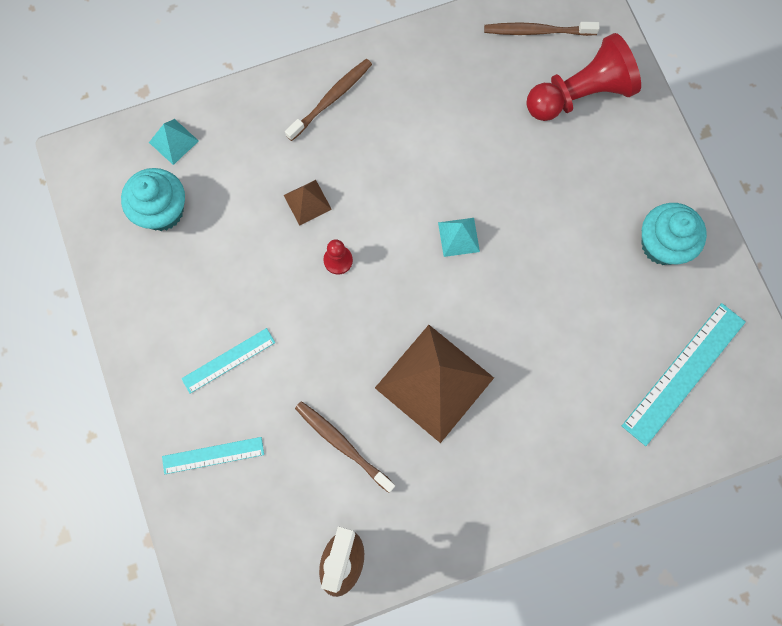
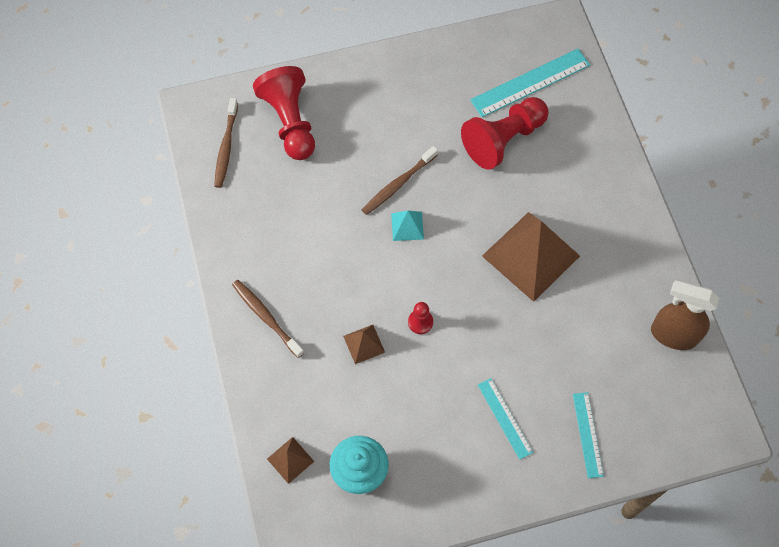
camera: 85 degrees left, 10 degrees down
(173, 141) = (290, 460): turquoise pyramid -> brown pyramid
(342, 444) = (580, 330): brown toothbrush -> brown toothbrush (398, 184)
(592, 343) = (503, 140): none -> red pawn
(662, 245) = (427, 82): turquoise cupcake -> none
(684, 373) = (530, 82): turquoise ruler -> turquoise ruler turned 75 degrees counterclockwise

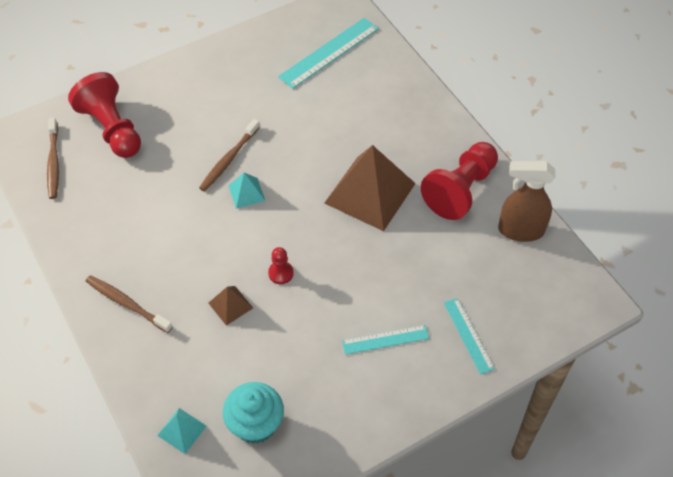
camera: 15 degrees left, 10 degrees down
(290, 460) = (182, 430): brown pyramid -> turquoise pyramid
(503, 140) = (317, 103): red pawn -> red pawn (460, 190)
(504, 418) = (385, 340): turquoise ruler -> turquoise ruler turned 60 degrees counterclockwise

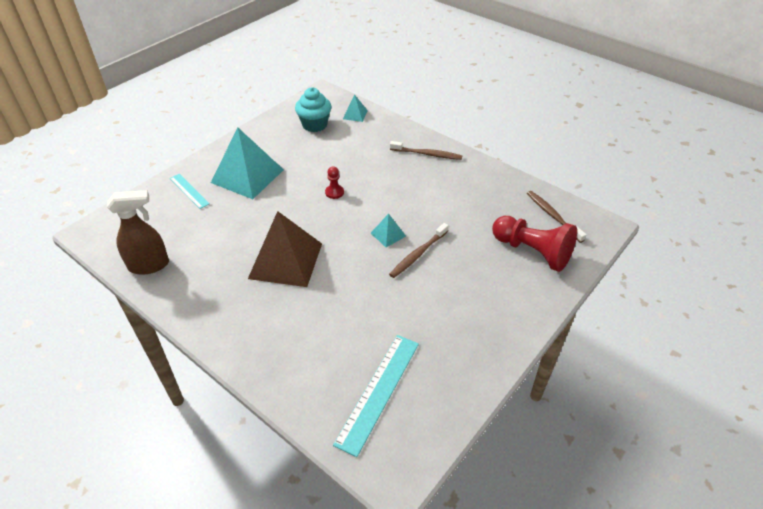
camera: 160 degrees right, 10 degrees down
(228, 160) = (418, 254): brown toothbrush -> brown toothbrush turned 150 degrees counterclockwise
(230, 305) = (359, 168): brown pyramid -> none
(385, 340) = (247, 176): turquoise ruler -> turquoise pyramid
(460, 190) = (205, 284): red pawn -> none

